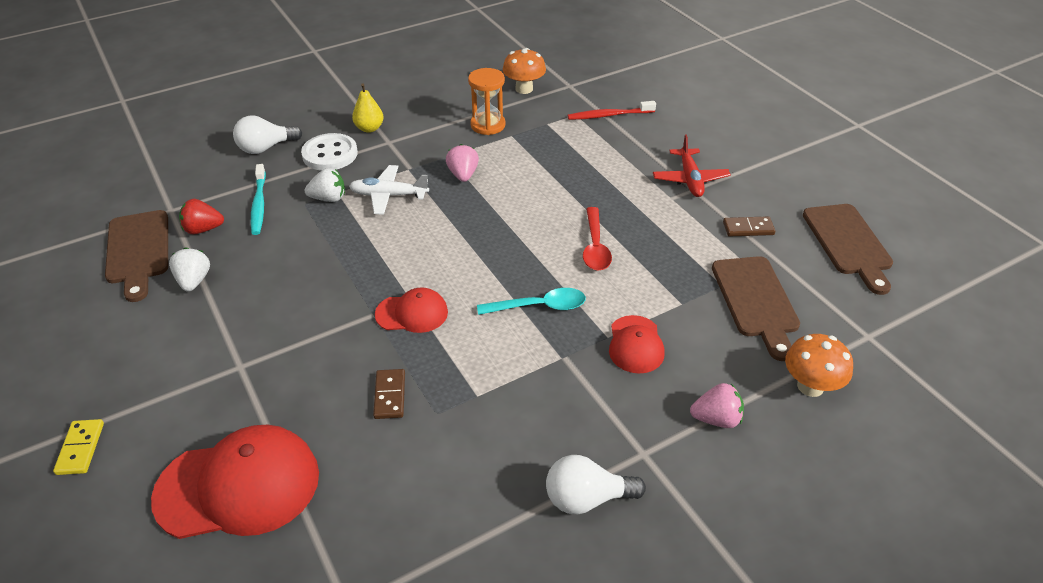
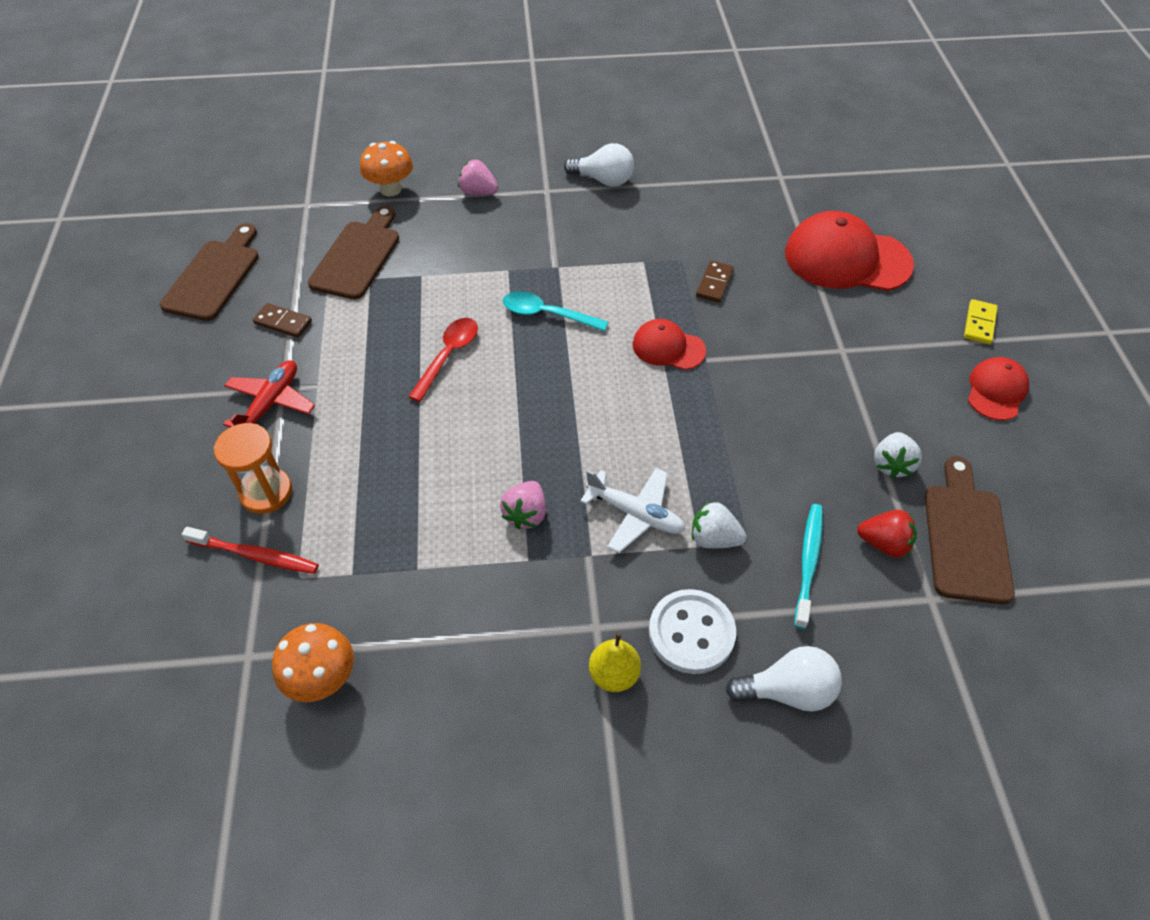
camera: 155 degrees left, 10 degrees up
(488, 125) = (435, 606): orange hourglass -> orange hourglass (266, 492)
(635, 344) = (490, 256): red cap -> red cap (996, 391)

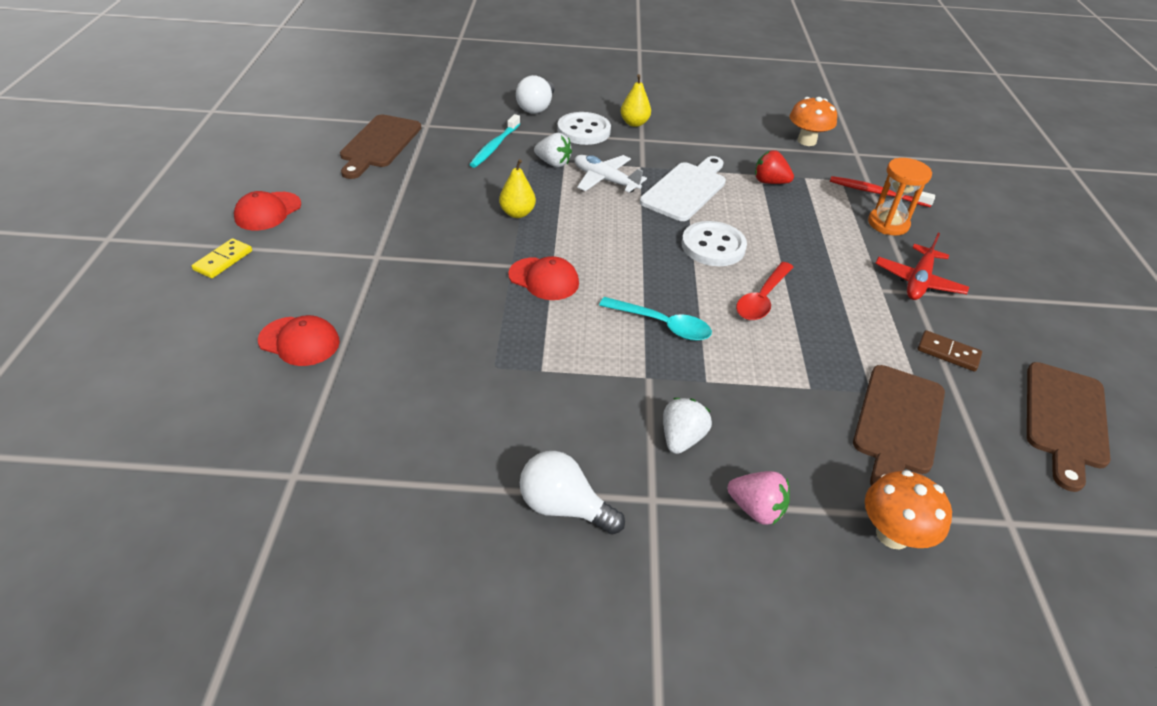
camera: 175 degrees left, 10 degrees down
(494, 418) = (713, 246): none -> white button
(526, 514) = (685, 189): pink strawberry -> white cutting board
(714, 283) = (469, 333): brown domino -> none
(727, 433) = (517, 213): none -> yellow pear
(787, 691) = (536, 107): white light bulb -> white light bulb turned 75 degrees counterclockwise
(847, 259) = (299, 341): red cap -> red cap, size x0.54
(884, 543) = (437, 148): red strawberry -> red strawberry (769, 182)
(891, 464) = (399, 181): white strawberry -> white strawberry (681, 438)

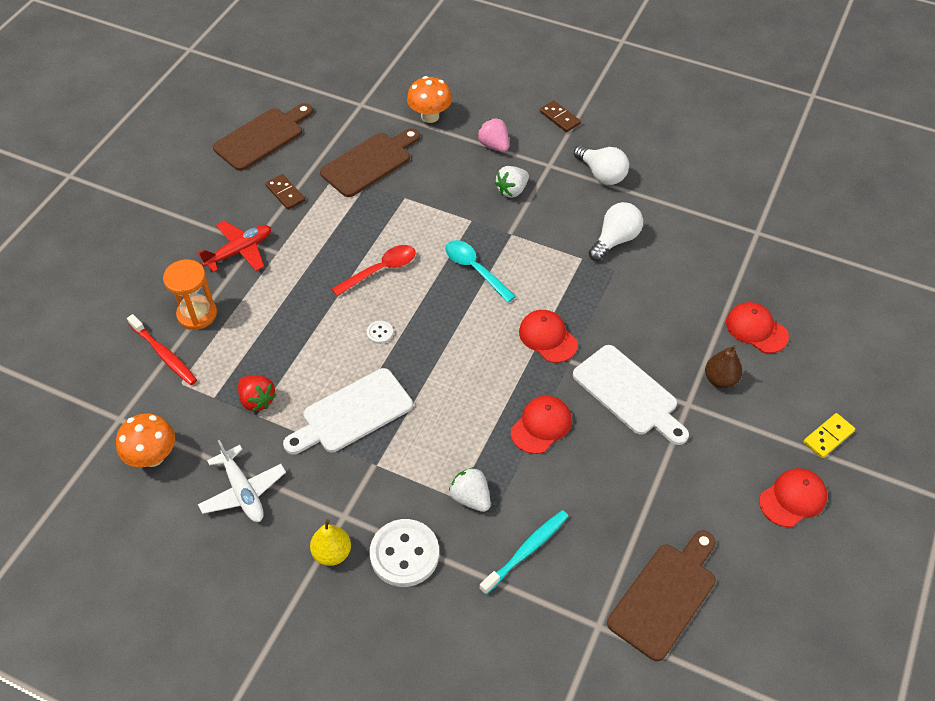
camera: 155 degrees left, 10 degrees up
(343, 283) = (720, 379): none -> brown pear
(441, 252) = (629, 393): none -> white cutting board
(517, 213) = (541, 426): yellow pear -> red cap
(536, 107) = (440, 629): white light bulb -> white light bulb (615, 240)
(605, 180) = (428, 452): white plane -> white plane (243, 491)
(686, 608) = (560, 118): none -> brown domino
(713, 246) = (380, 333): white button -> white button, size x0.44

